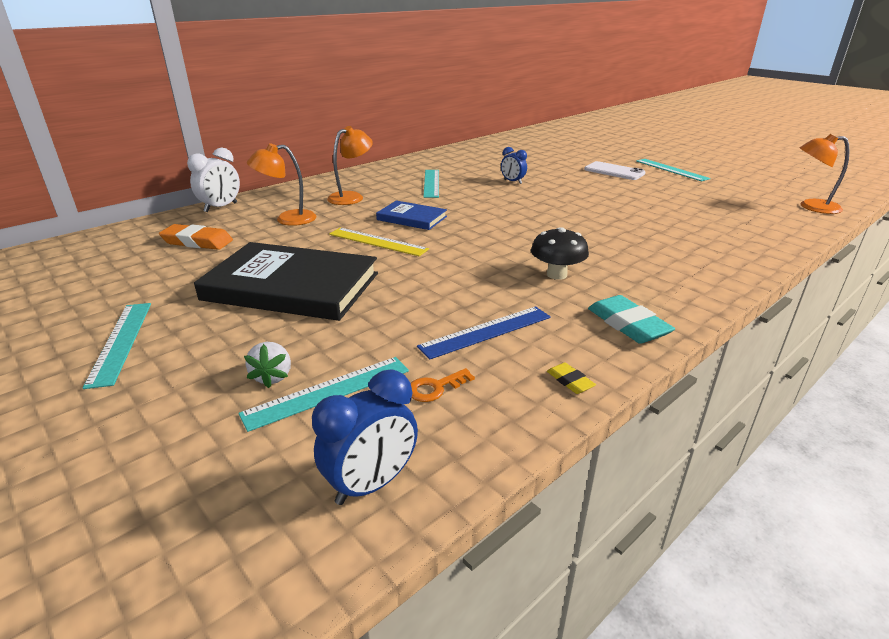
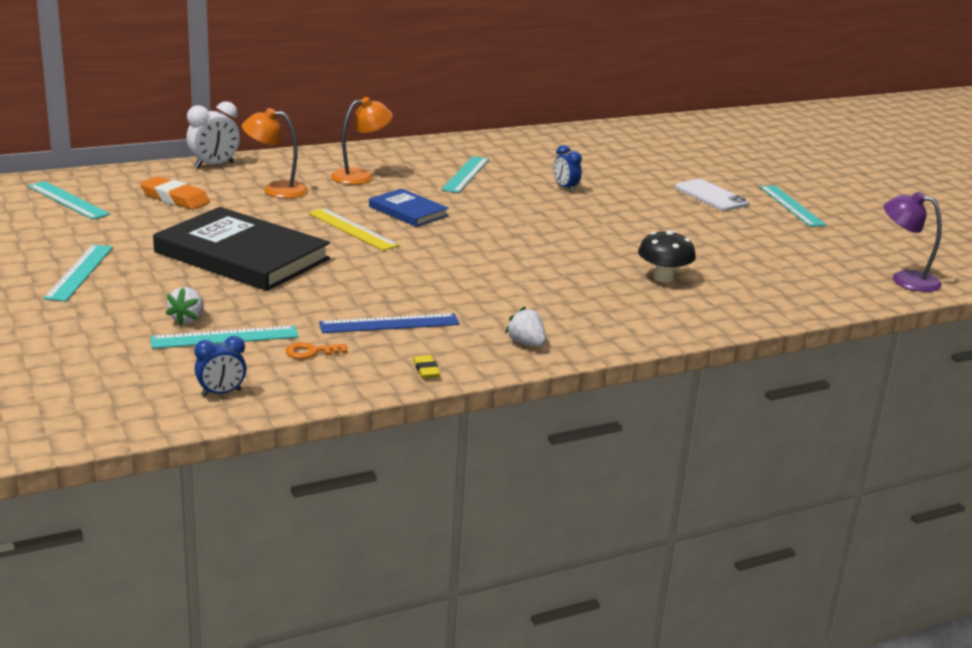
camera: 15 degrees right, 5 degrees down
(87, 262) = (68, 200): none -> turquoise ruler
(371, 484) = (221, 393): blue clock -> blue clock, size x0.66
(556, 274) = (506, 292): black mushroom -> black mushroom (663, 278)
(628, 324) = (526, 343): turquoise eraser -> white strawberry
(811, 207) = (905, 279): orange lamp -> purple lamp

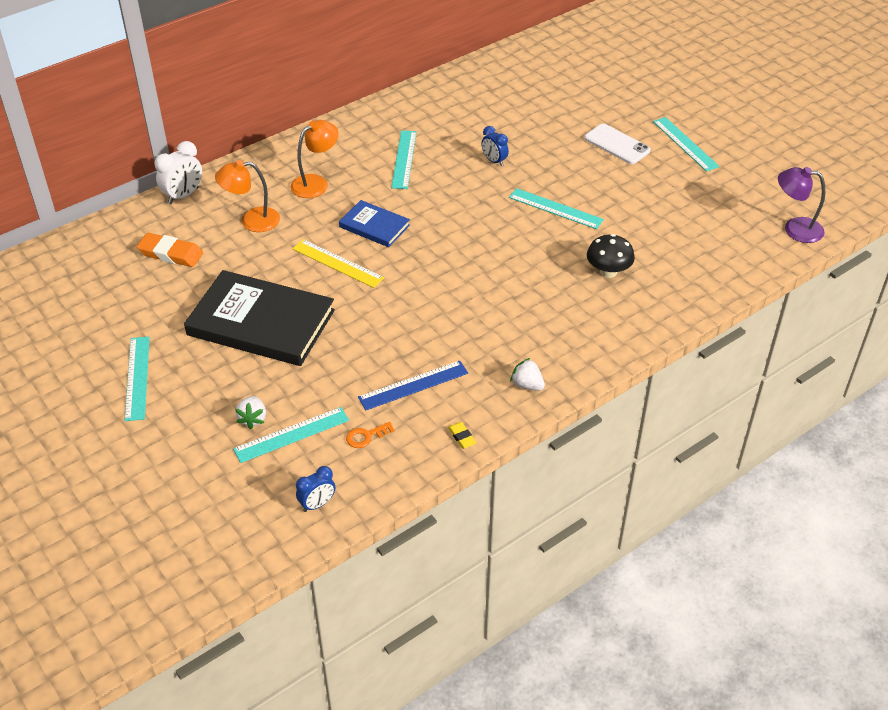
camera: 10 degrees left, 20 degrees up
(68, 200) = (80, 278): turquoise ruler -> turquoise ruler (555, 208)

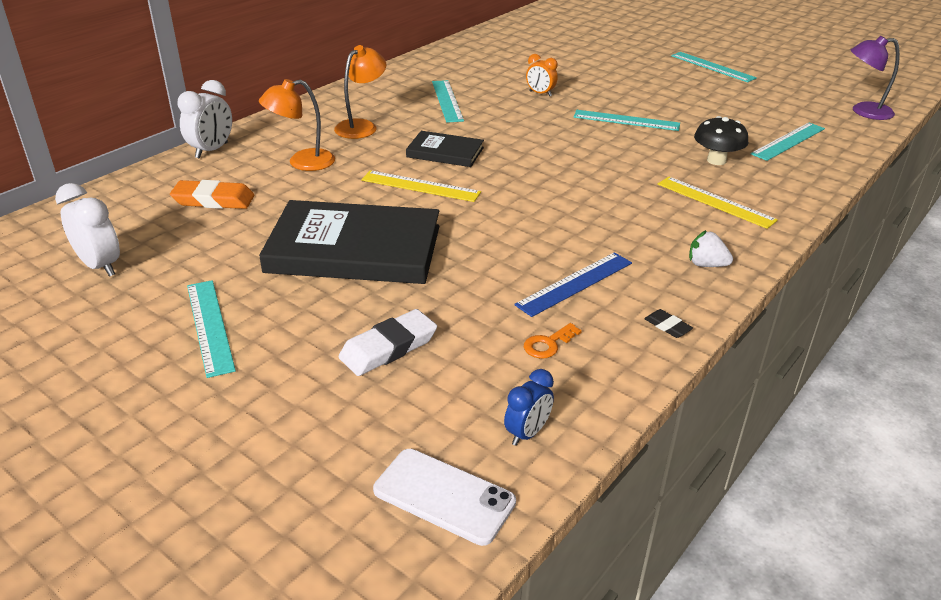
camera: 15 degrees left, 10 degrees down
(74, 309) = (100, 266): none -> white clock
(253, 419) = (389, 348): white strawberry -> white eraser
(292, 435) = (450, 357): turquoise ruler -> turquoise ruler (788, 141)
(374, 226) = (445, 152): blue book -> black book
(462, 437) = (667, 326): yellow eraser -> black eraser
(494, 161) = (540, 94): blue clock -> orange clock
(576, 320) = (715, 202): none -> yellow ruler
(617, 144) = (650, 73): white phone -> white phone (444, 496)

